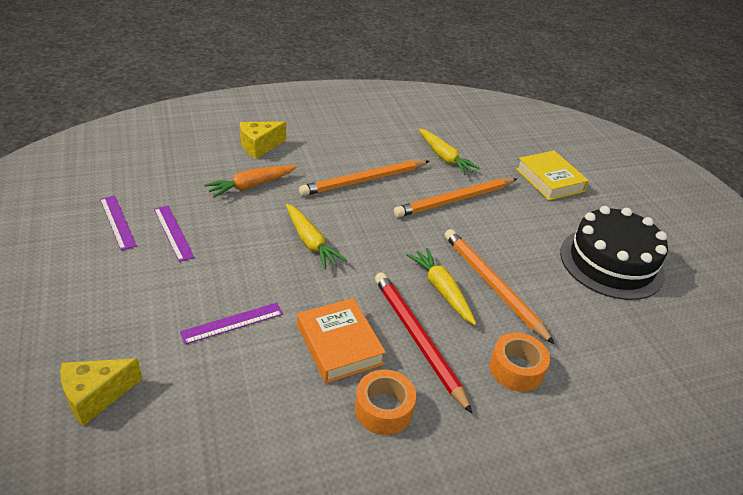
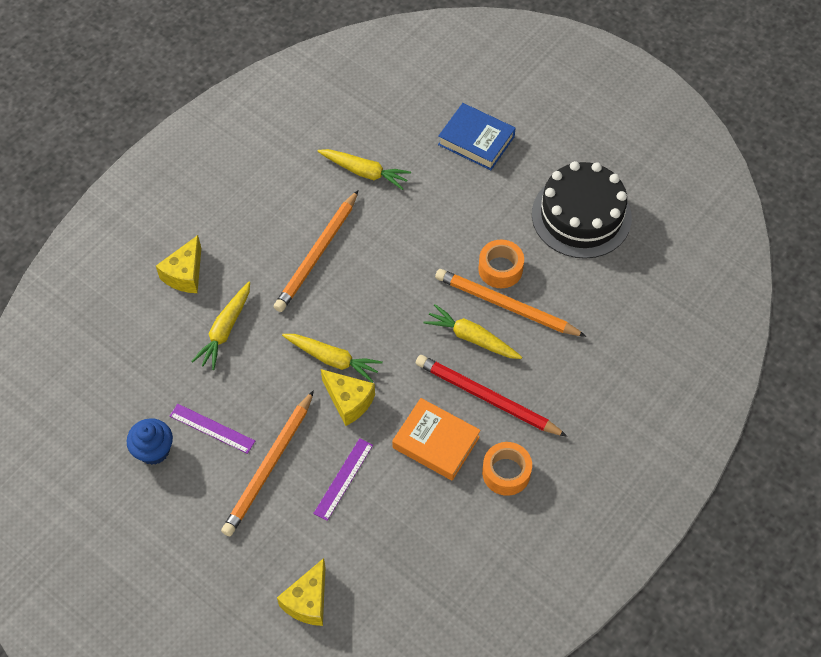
camera: 30 degrees left, 20 degrees up
(118, 222) = (154, 450): purple ruler -> blue cupcake
(251, 186) = (225, 330): orange carrot -> yellow carrot
(294, 274) = (348, 401): none -> yellow cheese
(455, 200) = (413, 224): orange pencil -> orange pencil (269, 466)
(516, 369) = (571, 376): orange tape -> orange tape (500, 269)
(550, 180) = (476, 140): yellow book -> blue book

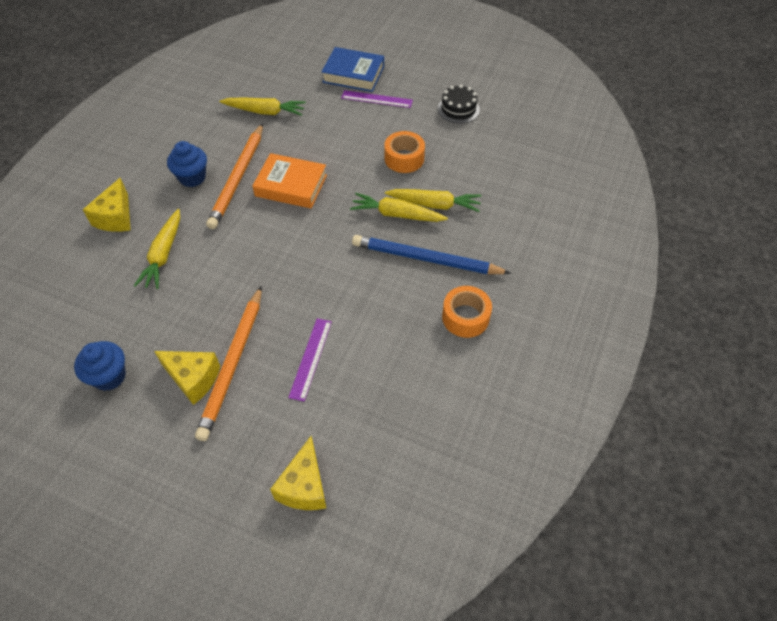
camera: 15 degrees left, 5 degrees down
(212, 428) = (167, 342): purple ruler -> purple ruler (377, 99)
(270, 242) = (192, 177): none -> blue cupcake
(332, 359) = (273, 257): yellow carrot -> yellow carrot (434, 204)
(348, 401) = (298, 289): yellow cheese -> yellow cheese (193, 379)
(436, 442) = (391, 306): orange book -> orange book (291, 185)
(487, 398) = (426, 259): red pencil -> blue pencil
(506, 305) = (419, 184): orange pencil -> none
(581, 216) = (458, 109): black cake -> black cake, size x0.49

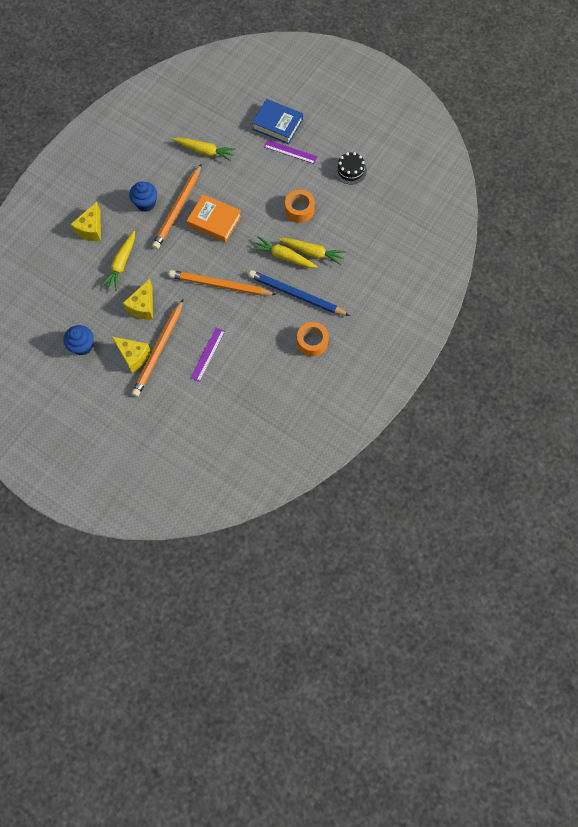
camera: 10 degrees right, 15 degrees up
(304, 486) = (191, 433): yellow cheese -> yellow cheese (143, 306)
(313, 262) = (220, 285): none -> orange pencil

